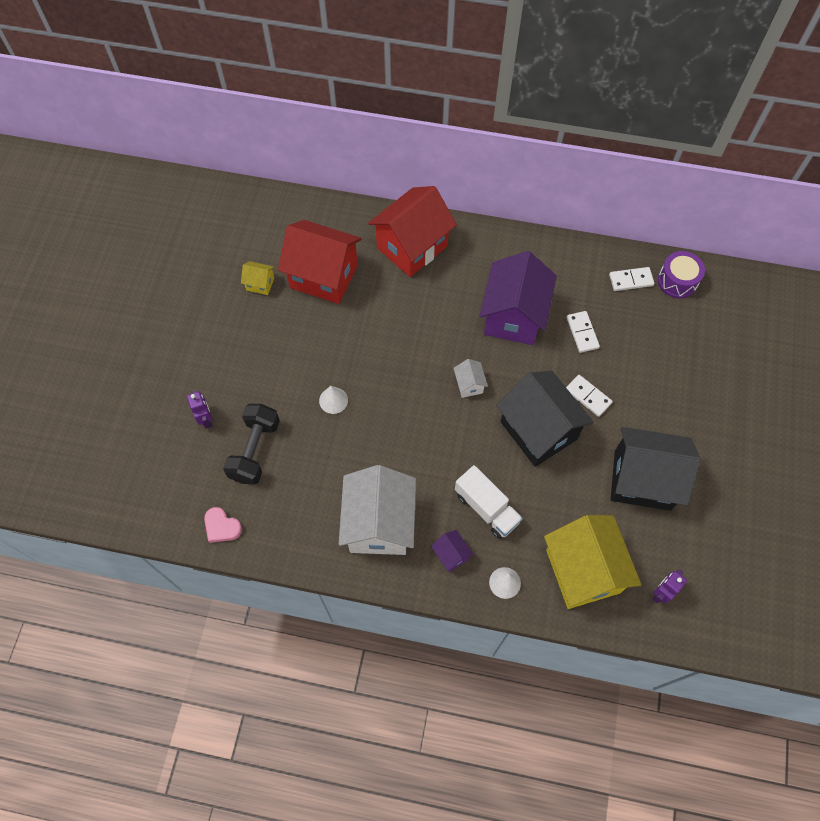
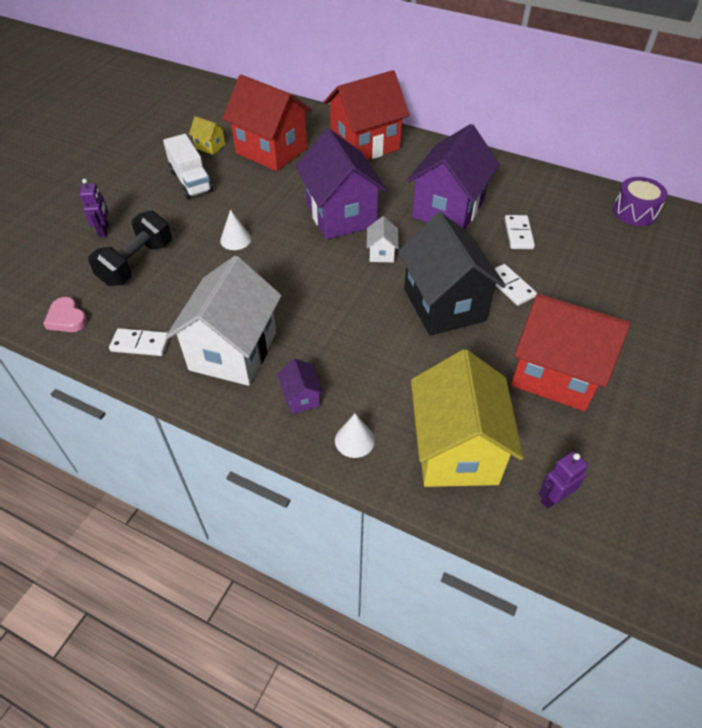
camera: 15 degrees right, 15 degrees down
(419, 347) = (341, 215): none -> purple house
(486, 508) = (360, 362): white truck -> white truck (191, 181)
(631, 280) = (583, 203): white domino -> white domino (140, 344)
(642, 480) = (555, 374): black house -> red house

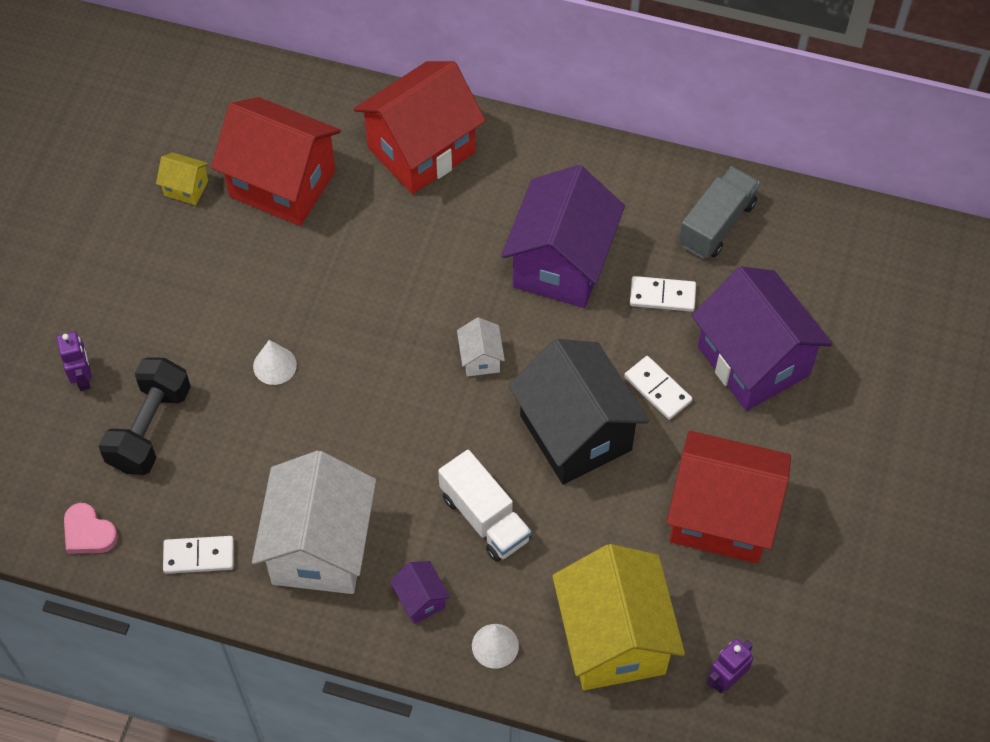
camera: 10 degrees left, 10 degrees up
(191, 181) = (178, 264): white truck -> white truck (485, 518)
(341, 215) = (412, 298): purple house -> purple house (753, 361)
(518, 234) = (662, 295): white domino -> white domino turned 75 degrees counterclockwise
(560, 201) = (717, 224): none -> grey truck
(634, 212) = (819, 230): purple drum -> none

